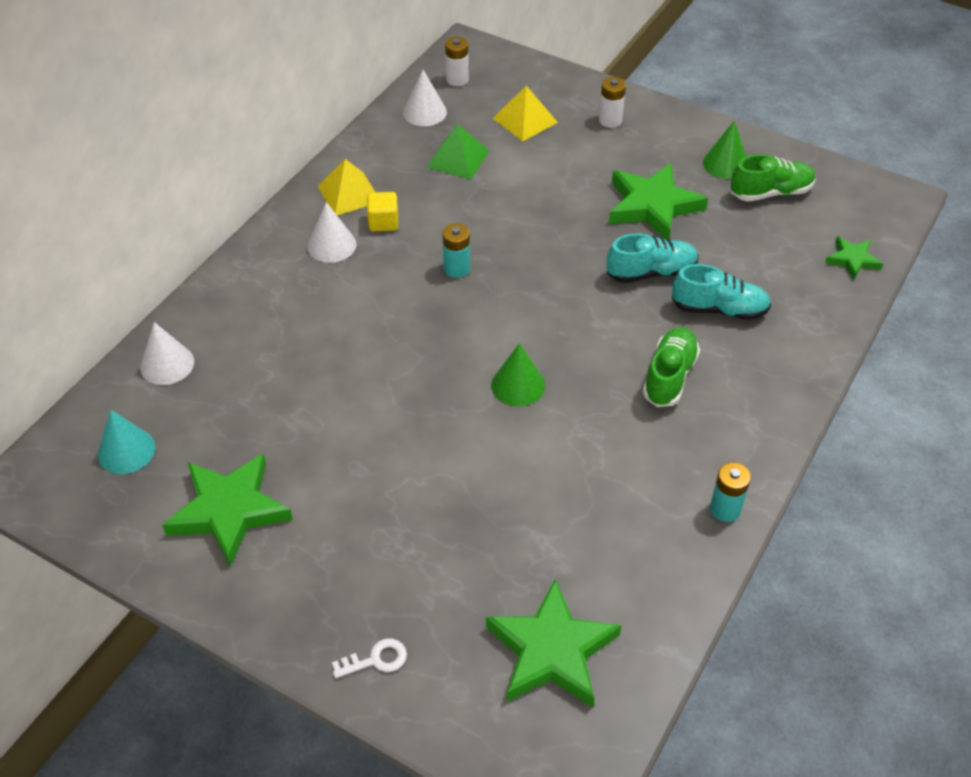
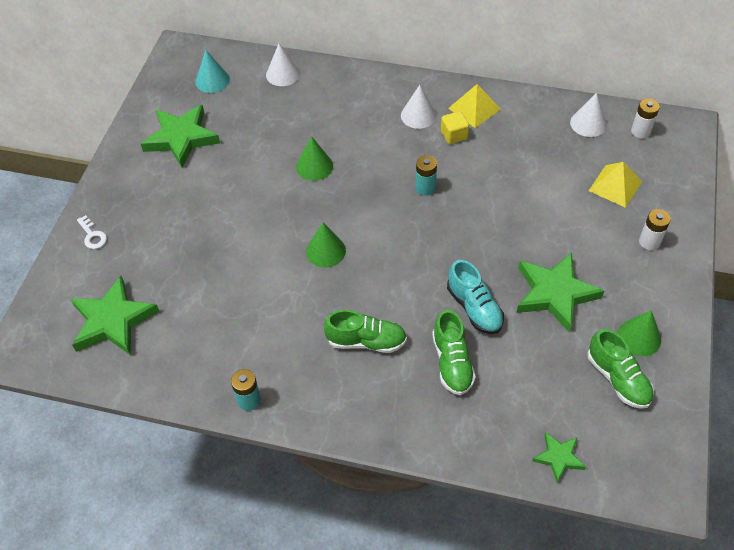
camera: 75 degrees right, 5 degrees up
(367, 366) = (314, 166): none -> green cone
(458, 159) = (545, 157): green pyramid -> none
(719, 309) = (452, 362): turquoise shoe -> green shoe

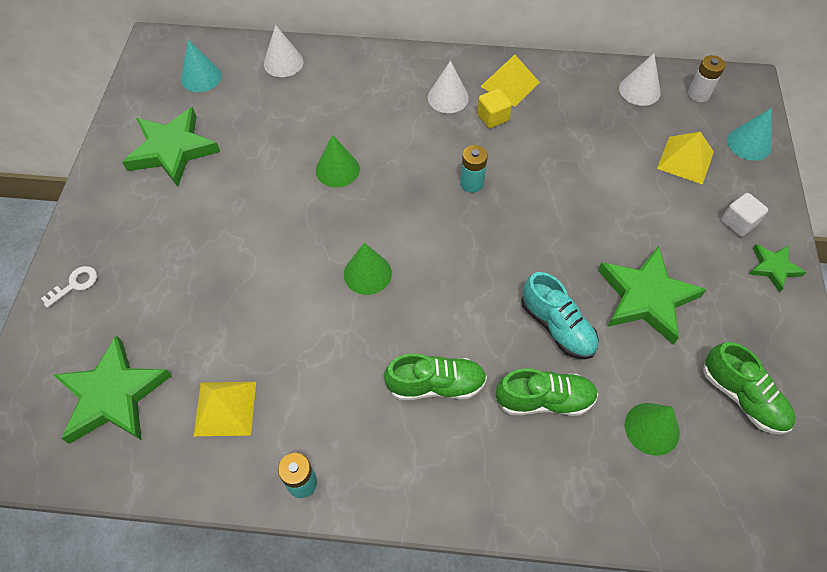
camera: 10 degrees left, 5 degrees up
(92, 235) = (75, 284): white key -> white key turned 90 degrees counterclockwise
(197, 340) = (225, 408): none -> yellow pyramid
(452, 362) = (544, 400): green shoe -> green shoe turned 75 degrees counterclockwise
(558, 457) = (696, 510): green star -> green star (773, 267)
(639, 337) = (754, 341): green cone -> green cone (652, 428)
(649, 242) = (738, 222): white battery -> white cube
(676, 177) = (749, 143): none -> turquoise cone

